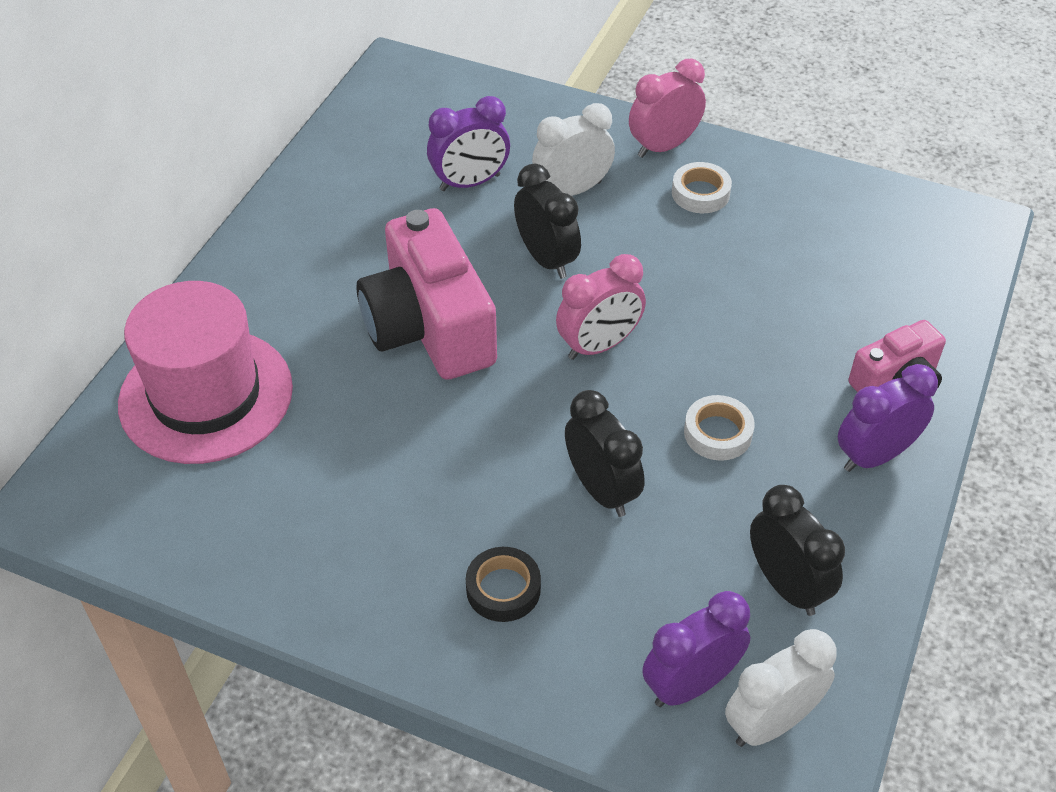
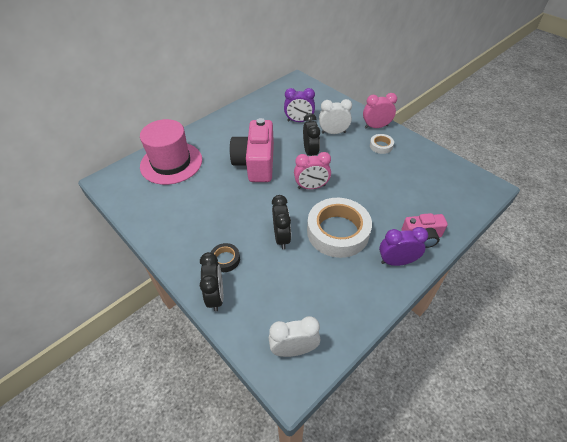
camera: 25 degrees right, 0 degrees up
(690, 684) = (271, 321): purple clock -> none
(718, 433) = (338, 232): white tape -> white tape, size x2.22
(786, 586) = (331, 298): black clock -> black clock (216, 296)

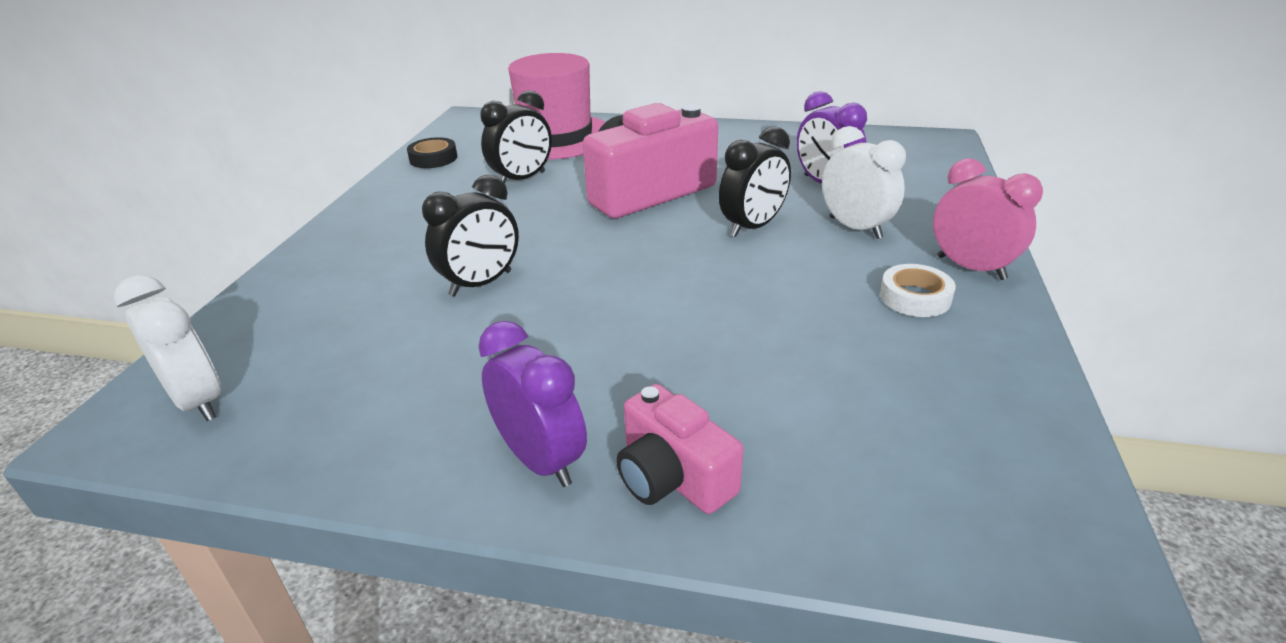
camera: 55 degrees right, 15 degrees down
(216, 296) = (293, 276): black clock -> black clock (522, 179)
(225, 259) = (381, 253): black tape -> black tape (433, 158)
(311, 187) = (654, 263): pink clock -> none
(338, 232) = (558, 340): white tape -> none

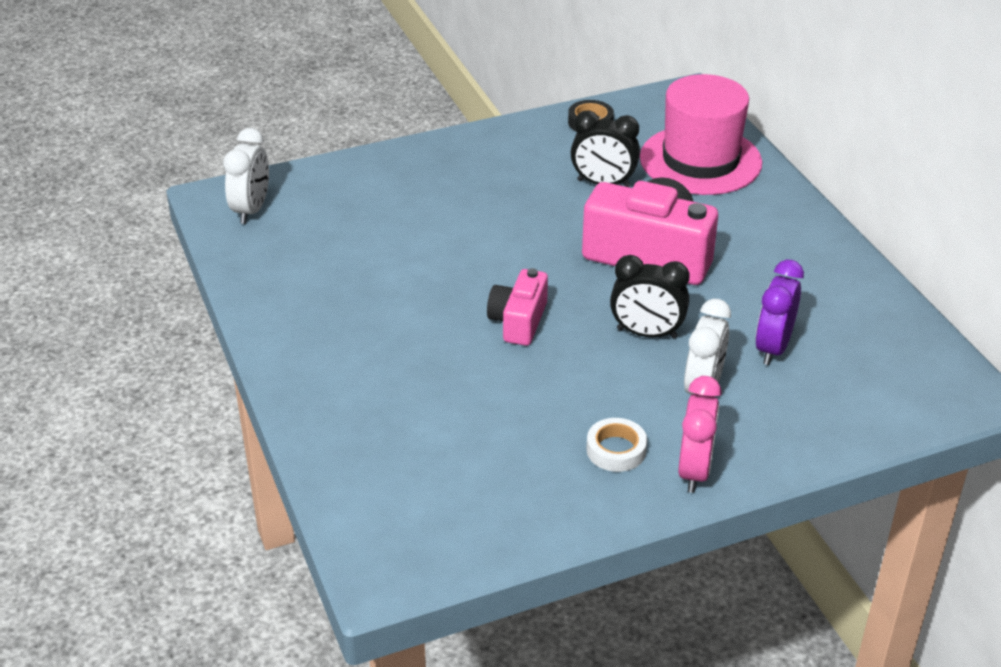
camera: 55 degrees right, 5 degrees up
(481, 283) = (443, 243): black clock -> none
(541, 460) = (306, 350): purple clock -> none
(673, 476) = (331, 403): pink camera -> pink camera (518, 321)

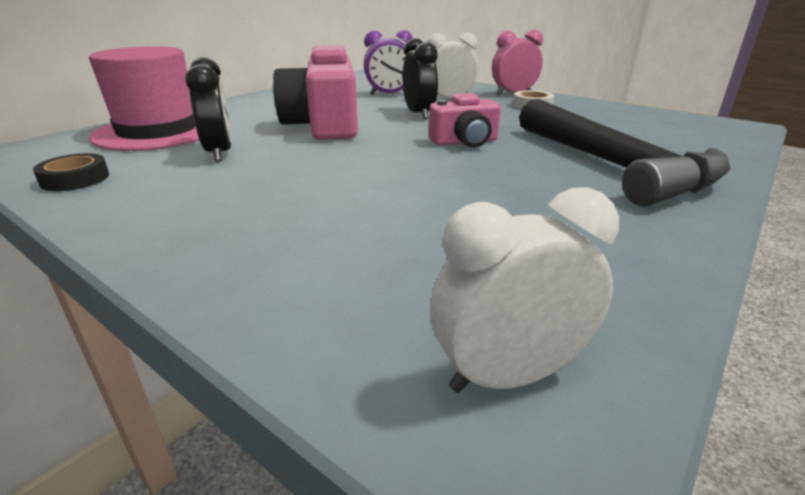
camera: 120 degrees left, 10 degrees down
(381, 374) = (614, 166): none -> black hammer

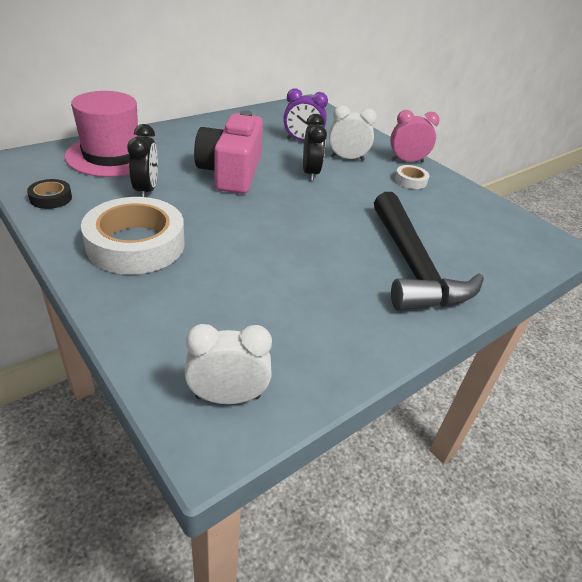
camera: 10 degrees right, 10 degrees up
(228, 204) = (136, 244): none -> white tape
(465, 142) = (323, 216): pink camera -> none

